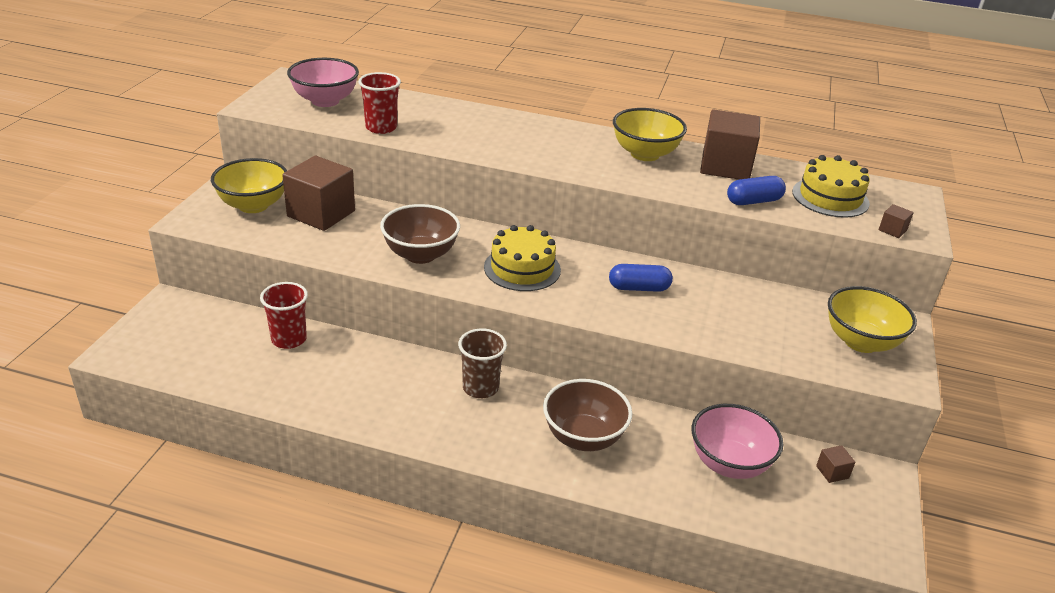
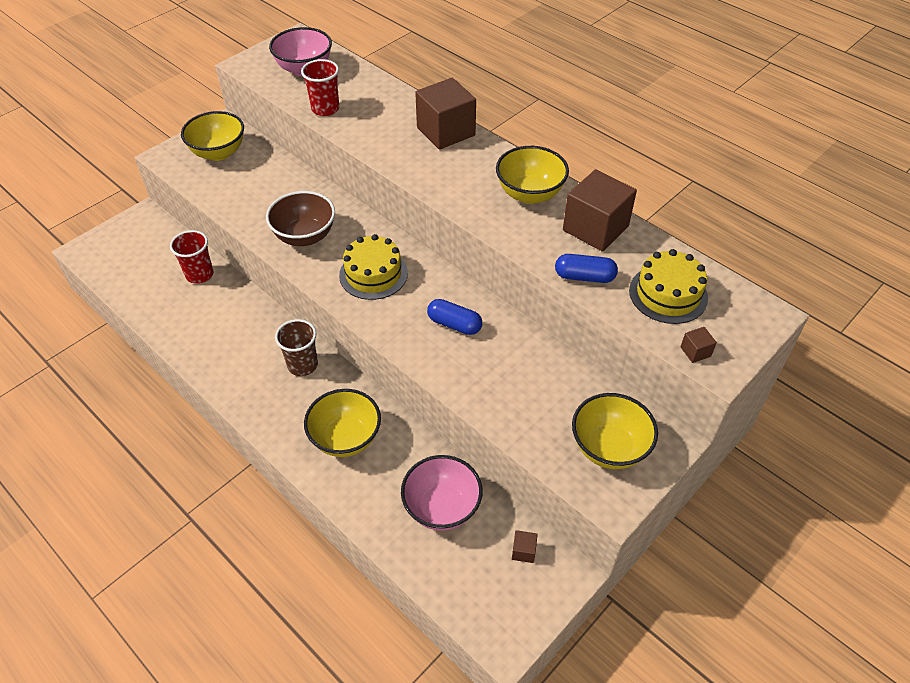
camera: 30 degrees right, 15 degrees up
(321, 213) = (261, 174): brown cube -> brown cube (446, 131)
(583, 437) = (346, 438): brown bowl -> yellow bowl

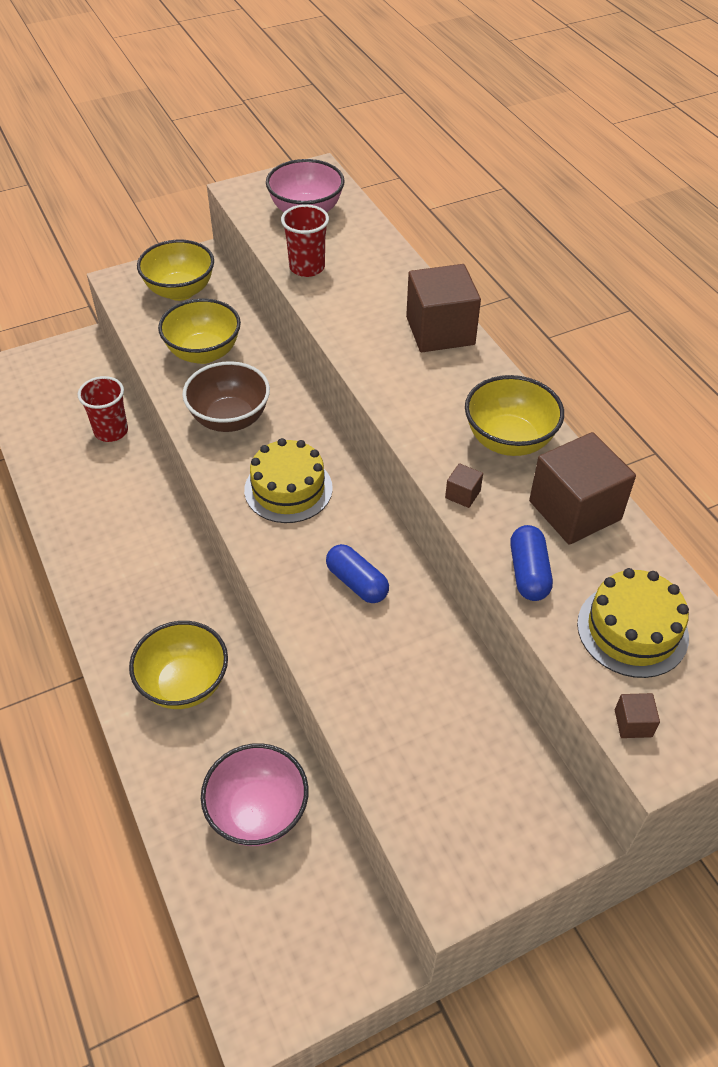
camera: 20 degrees right, 0 degrees up
(302, 365) = (176, 576): brown cup -> none
(523, 551) = (333, 906): brown cube -> brown cube (462, 494)
(584, 277) = (528, 573): blue capsule -> blue capsule turned 60 degrees clockwise
(609, 448) = (480, 813): yellow bowl -> yellow bowl (203, 353)

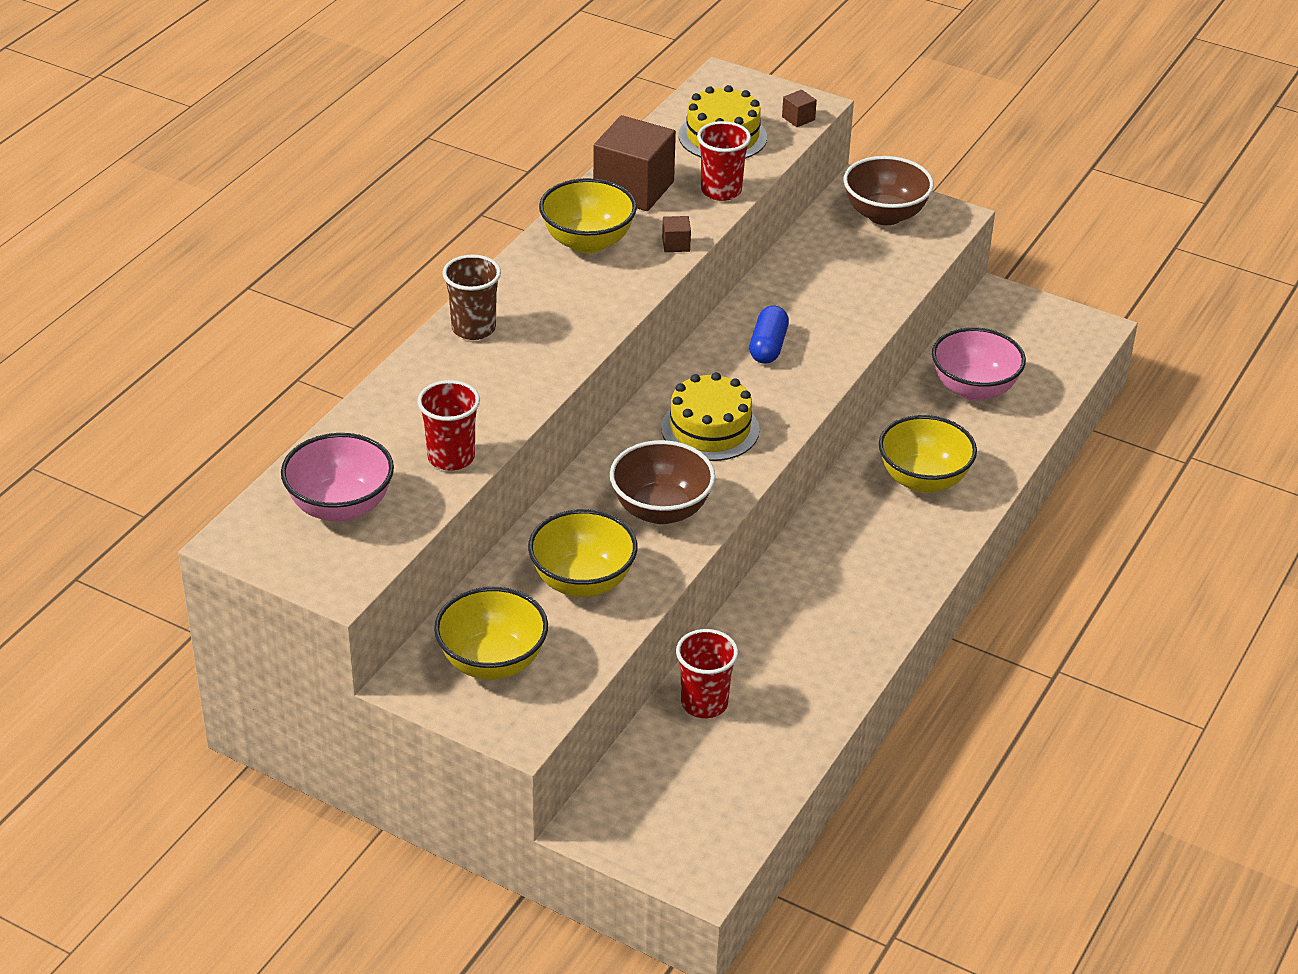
camera: 125 degrees left, 10 degrees down
(440, 331) = (473, 328): brown cube -> brown cup
(498, 818) = (885, 215): none -> brown bowl
(528, 573) = (721, 191): blue capsule -> red cup

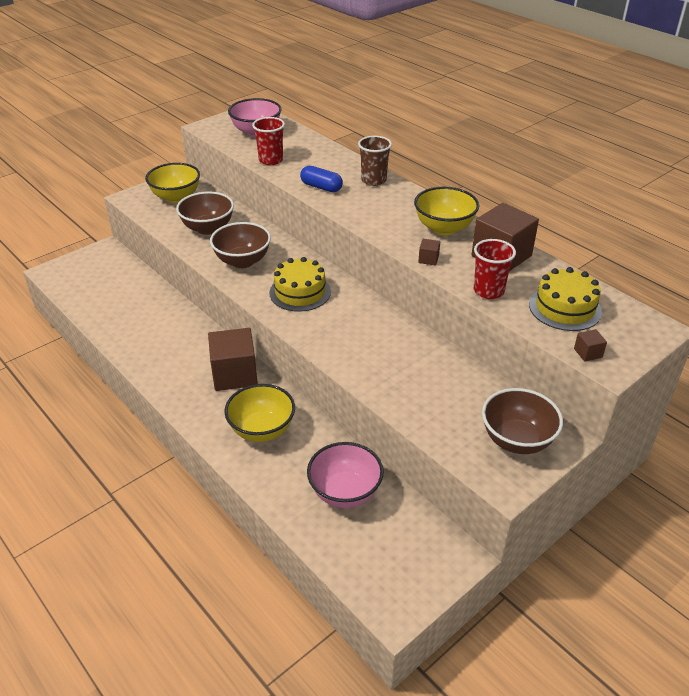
camera: 110 degrees right, 0 degrees up
(582, 582) = (208, 228): yellow bowl -> brown bowl
(704, 703) = (148, 295): red cup -> none
(768, 346) = (369, 334): blue capsule -> blue capsule (321, 187)
(837, 536) = (234, 374): none -> brown cube

